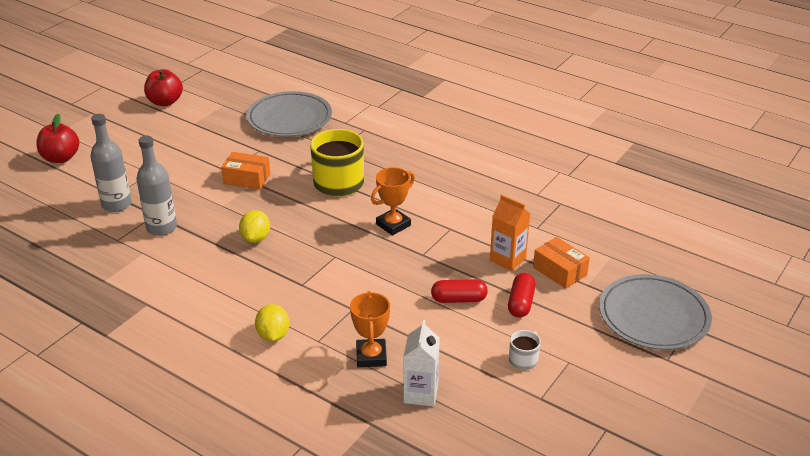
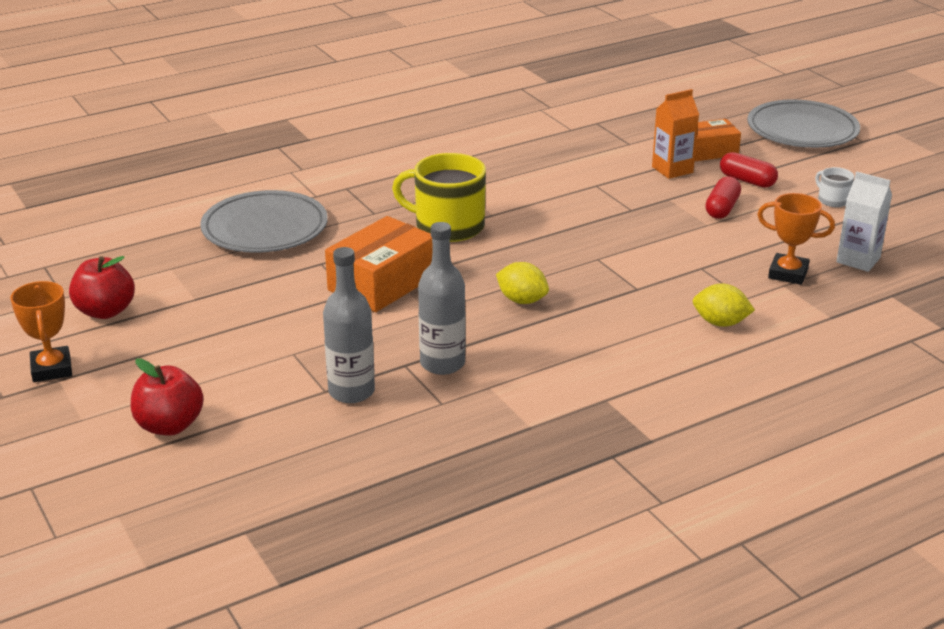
camera: 65 degrees left, 5 degrees down
(247, 179) = (382, 283): orange box -> orange box, size x1.58
(393, 225) = (564, 213): orange trophy -> orange trophy (51, 369)

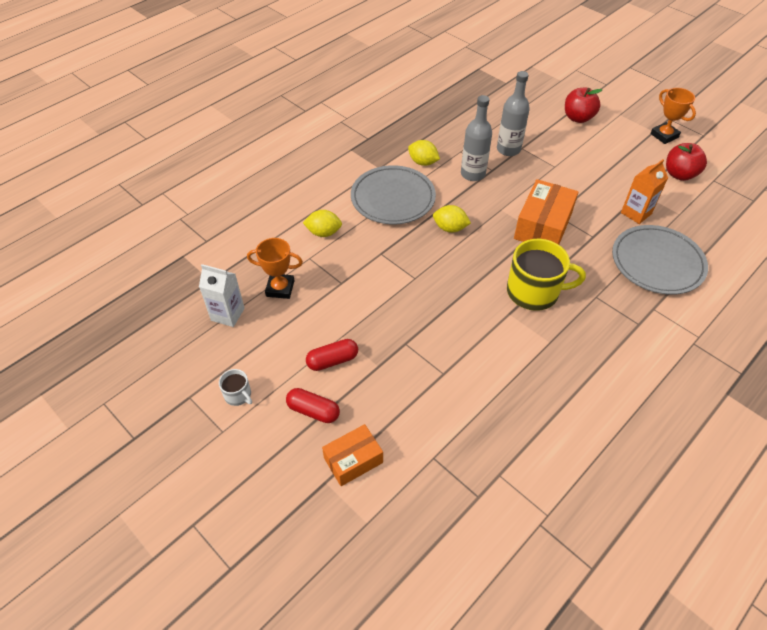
camera: 165 degrees right, 20 degrees up
(521, 395) = (423, 162): none -> yellow lemon
(672, 170) = (383, 415): orange carton -> orange carton (636, 213)
(722, 208) = (332, 360): red capsule -> red capsule turned 60 degrees clockwise
(802, 130) = (257, 534): grey plate -> grey plate (393, 198)

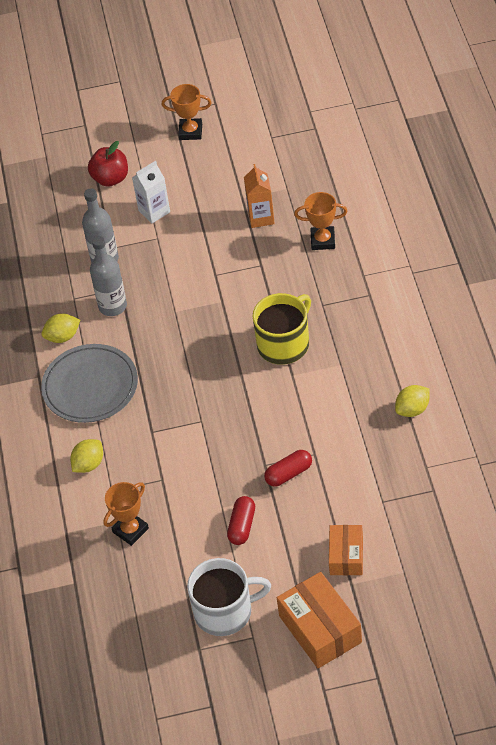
camera: 50 degrees left, 0 degrees up
(228, 314) = (128, 584): white carton -> white carton (154, 211)
(238, 395) = (225, 611): white mug -> white mug, size x2.14
(313, 411) = (281, 563): red capsule -> red capsule (289, 474)
(450, 228) = (165, 363): yellow lemon -> yellow lemon (412, 409)
(542, 226) = (220, 293): orange box -> orange box (320, 629)
(657, 263) = (323, 240): grey plate -> orange trophy
(679, 174) = (245, 155): red apple -> none

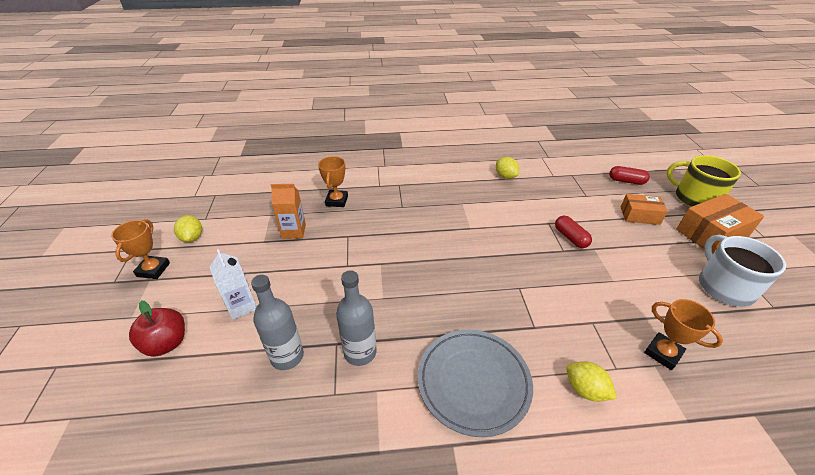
camera: 90 degrees left, 10 degrees down
(62, 337) = (393, 410): yellow lemon -> yellow lemon (192, 238)
(242, 526) = (630, 269): red capsule -> red capsule (626, 181)
(284, 344) = (437, 229): yellow mug -> yellow mug (694, 198)

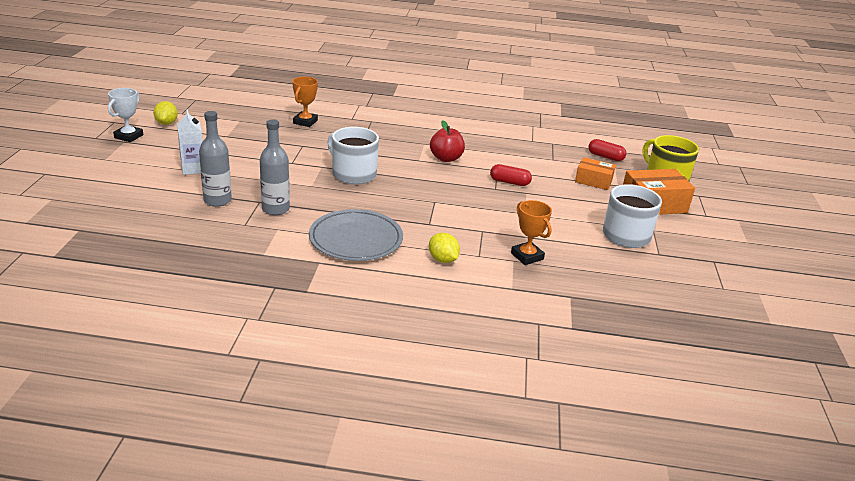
camera: 10 degrees right, 10 degrees down
(153, 270) = (128, 136): orange trophy -> white trophy
(166, 343) = (128, 177): red apple -> red apple (446, 158)
(294, 231) = (256, 134): orange carton -> none
(417, 266) = (353, 174): none -> white mug
(505, 176) = (482, 133): yellow lemon -> none
(570, 237) = (509, 182): red capsule -> red capsule turned 60 degrees counterclockwise

